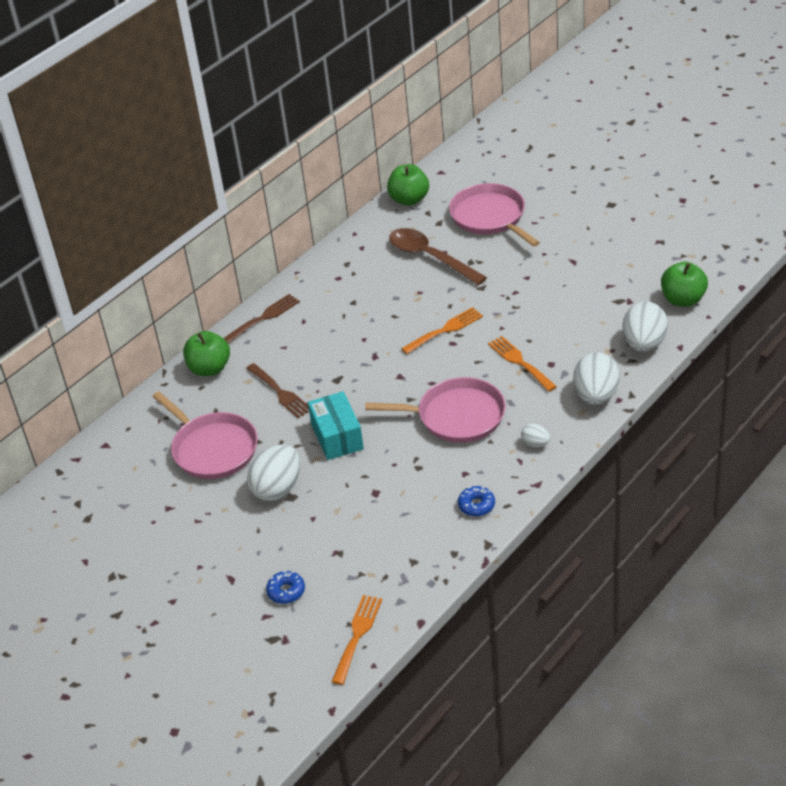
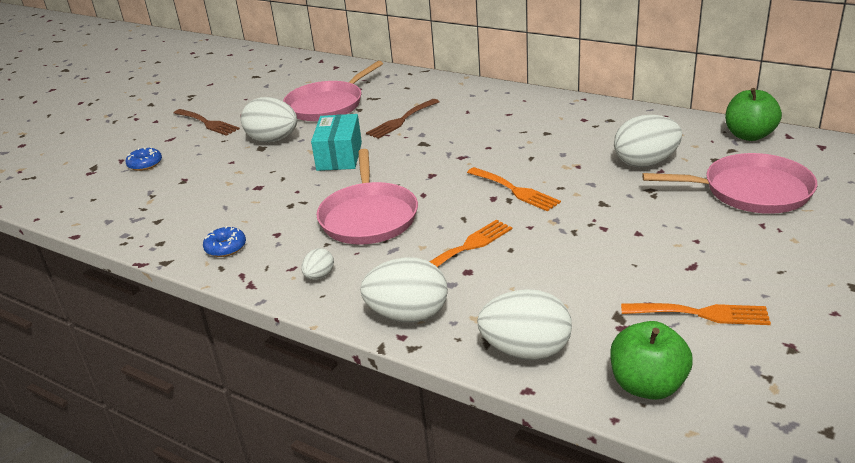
camera: 80 degrees right, 10 degrees down
(209, 368) = (431, 86): green apple -> none
(264, 317) = (508, 96): brown fork -> brown fork (207, 123)
(337, 436) = (339, 156): turquoise box -> turquoise box turned 60 degrees counterclockwise
(357, 635) = (76, 205): orange fork -> orange fork (701, 314)
(429, 257) = (645, 163): brown spoon -> white egg
(490, 217) = (751, 191): pink pan -> pink pan turned 45 degrees clockwise

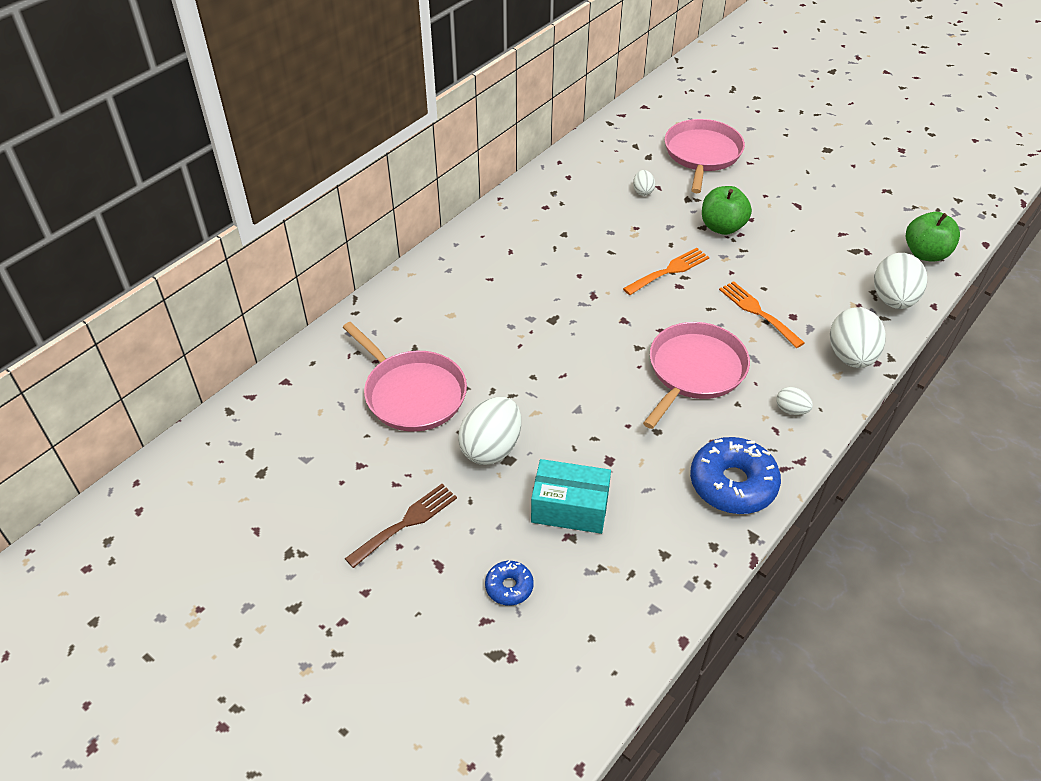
camera: 85 degrees left, 15 degrees up
(226, 247) = (732, 484): blue donut -> blue donut, size x1.98
(339, 156) = (558, 387): turquoise box -> turquoise box (570, 508)
(368, 217) = (694, 371): pink pan -> pink pan turned 60 degrees counterclockwise
(401, 120) = (489, 331): brown fork -> none
(645, 163) = (643, 191): white egg -> white egg, size x0.49
(701, 314) = (853, 215): orange fork -> none
(749, 135) = (614, 131): green apple -> green apple (722, 227)

